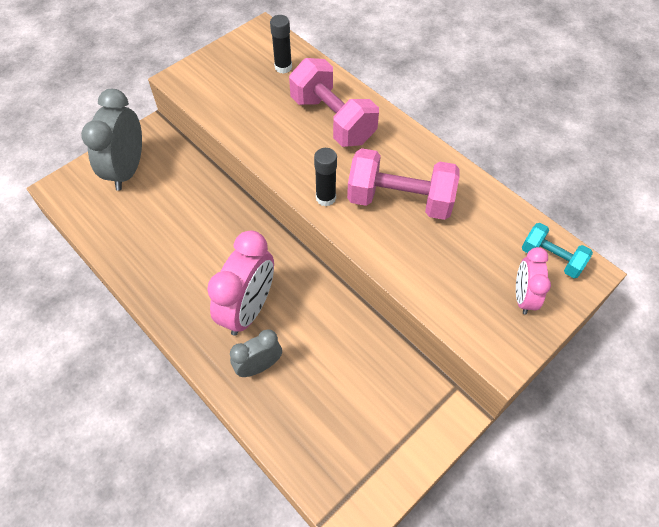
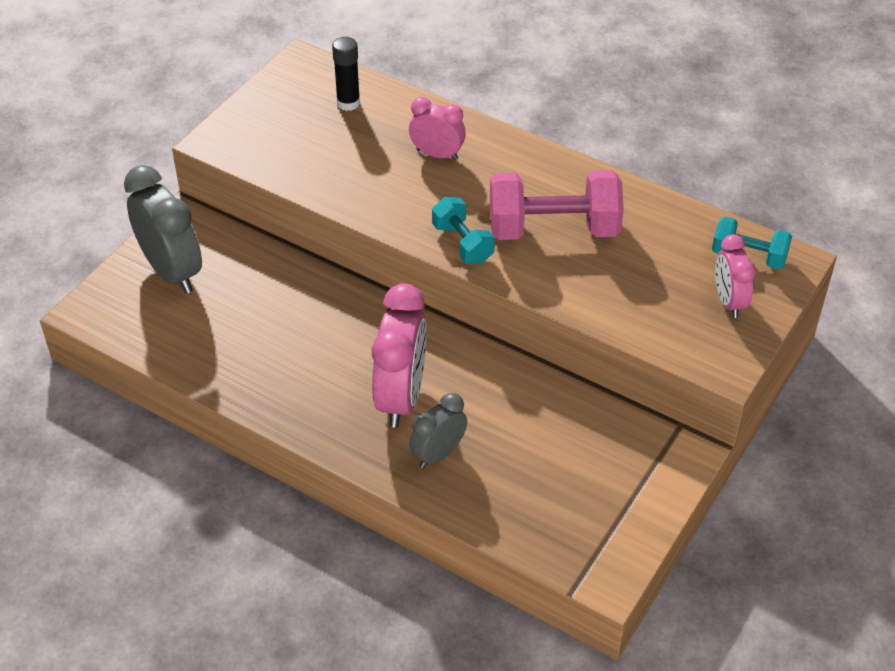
camera: 15 degrees left, 10 degrees down
(127, 170) = (172, 271): grey clock -> grey clock turned 150 degrees clockwise
(326, 198) = (462, 243): black glue stick -> turquoise dumbbell
(332, 120) = (437, 154): pink dumbbell -> pink clock

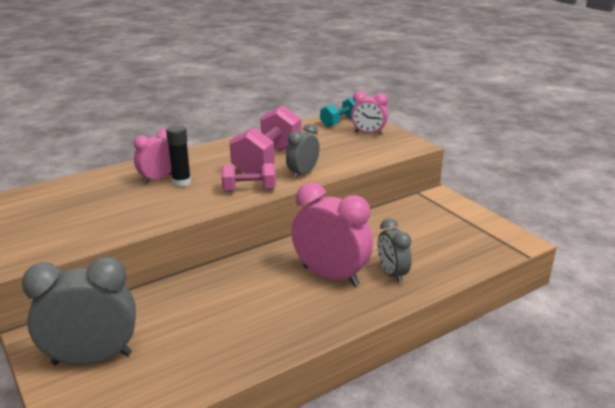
camera: 65 degrees left, 20 degrees down
(348, 103) = (61, 196): black glue stick -> black glue stick (181, 182)
(462, 243) = (249, 189): turquoise dumbbell -> pink dumbbell
(539, 276) = (302, 174): none -> grey clock

